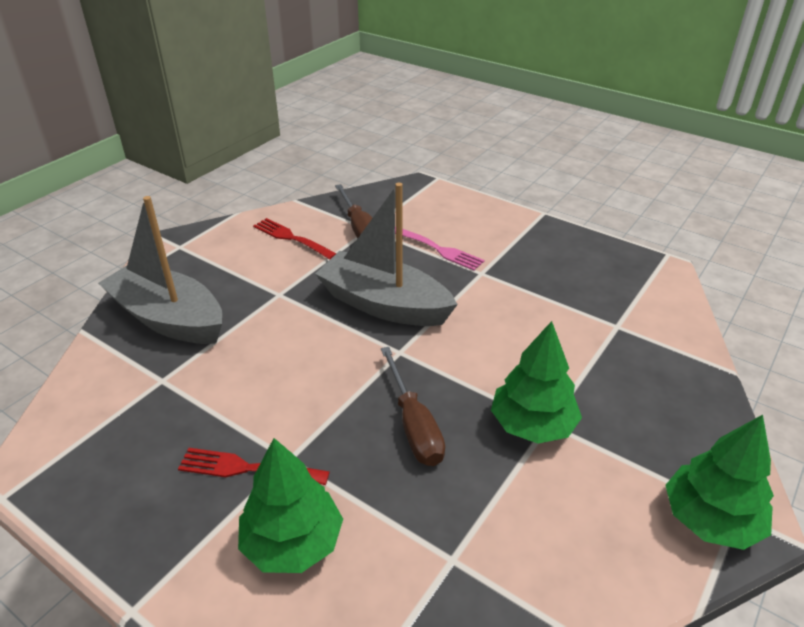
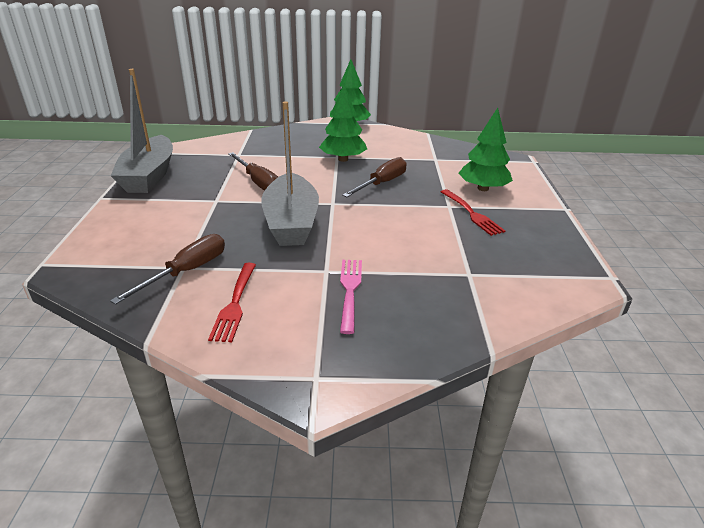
camera: 125 degrees left, 5 degrees down
(169, 318) = (417, 309): grey boat -> grey boat (149, 176)
(438, 249) = (195, 224): pink fork -> pink fork (350, 291)
(508, 314) = (258, 182): none -> brown screwdriver

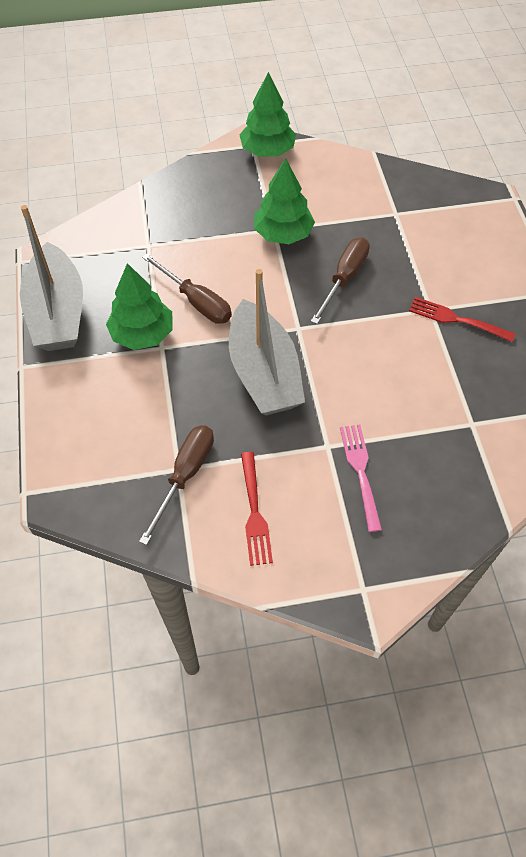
camera: 10 degrees left, 25 degrees up
(471, 213) = (457, 320): red fork -> red fork turned 150 degrees clockwise
(483, 188) = (463, 268): green tree -> green tree (142, 334)

